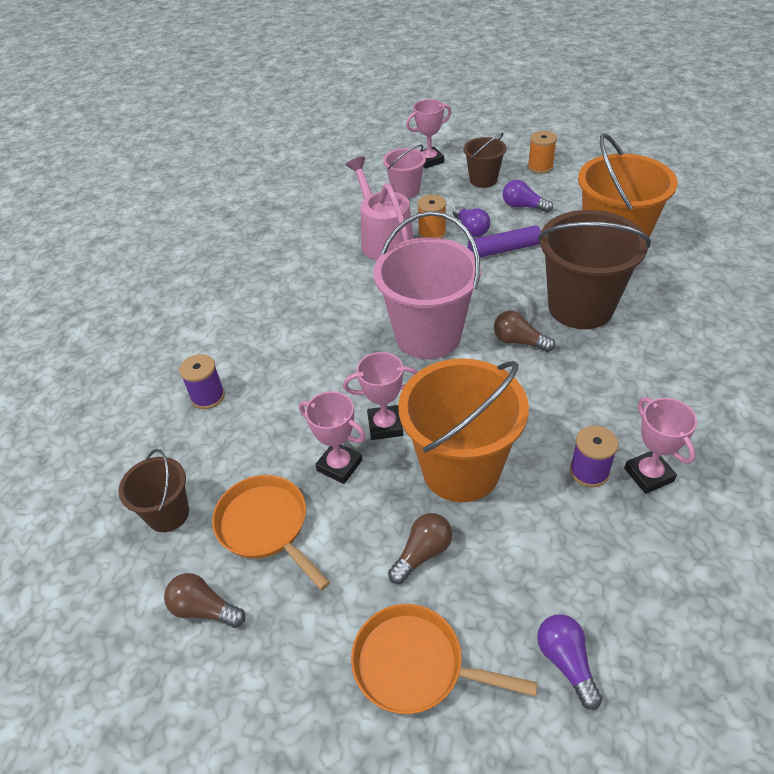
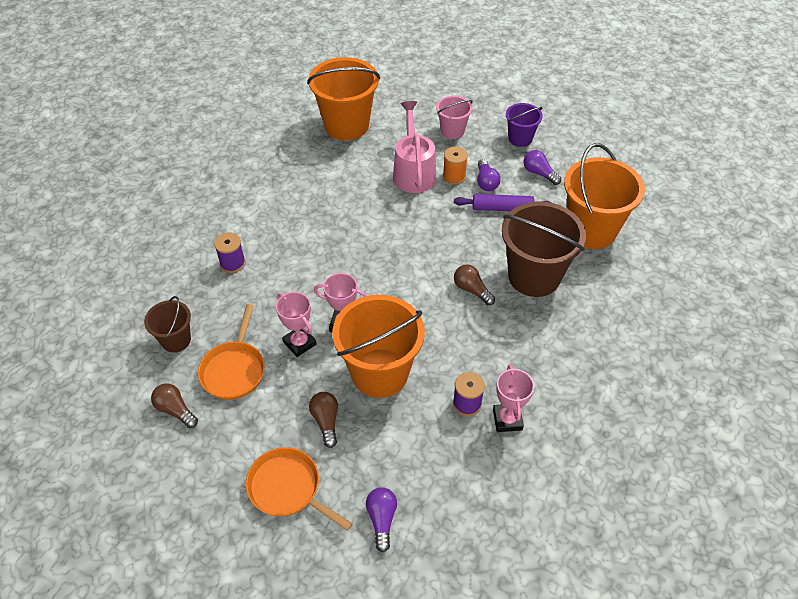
camera: 15 degrees right, 5 degrees up
(266, 526) = (234, 369): orange pan -> orange pan turned 150 degrees counterclockwise
(282, 215) = (346, 125): none -> orange bucket
(422, 553) = (326, 421): brown light bulb -> brown light bulb turned 75 degrees counterclockwise
(428, 335) = (407, 264): pink bucket -> none
(429, 161) = (486, 107): pink trophy -> none
(483, 180) = (520, 138): brown bucket -> purple bucket
(540, 167) = (574, 139): orange spool -> none

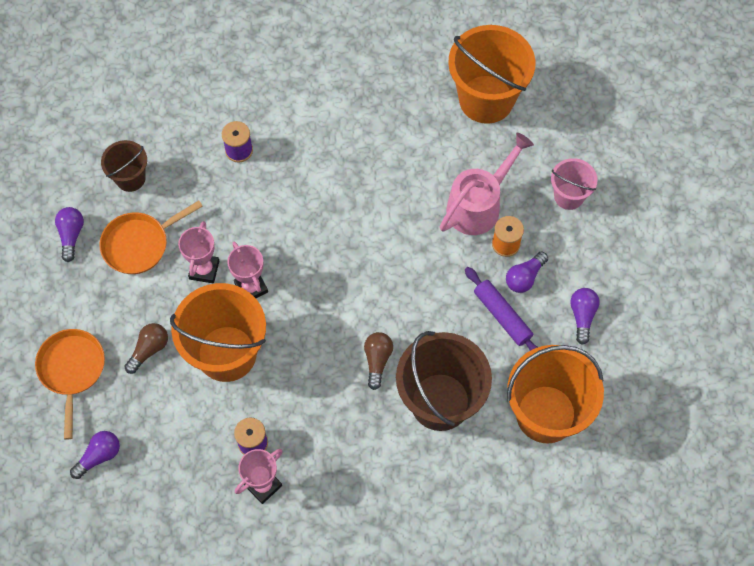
camera: 50 degrees right, 15 degrees up
(175, 410) = (71, 235): brown light bulb -> purple light bulb
(520, 138) = (617, 264): purple bucket -> none

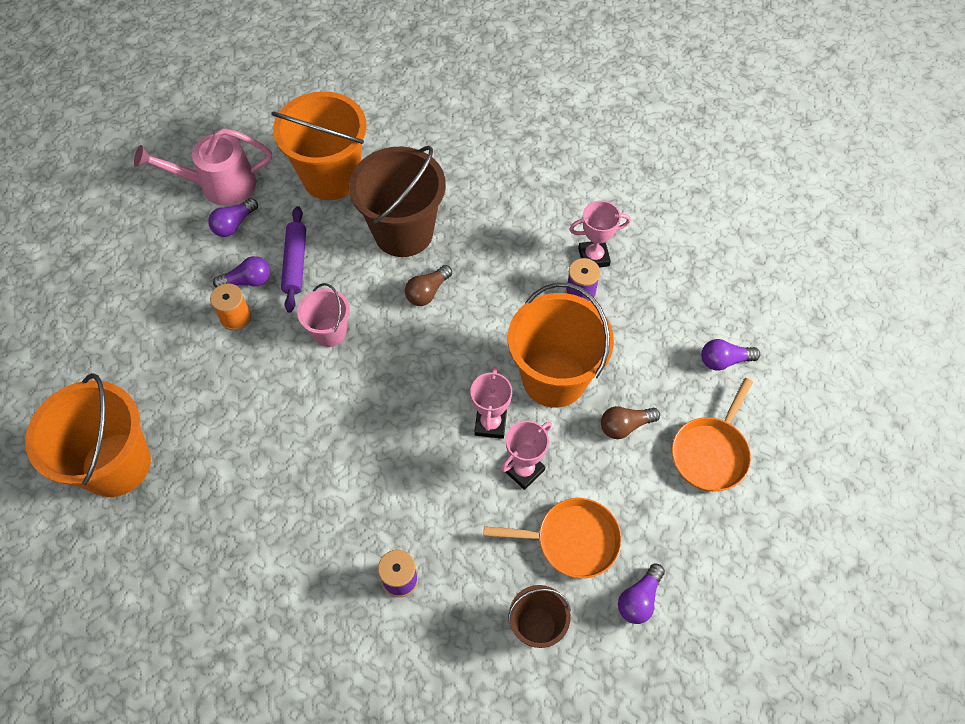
camera: 145 degrees left, 5 degrees down
(479, 204) = (224, 366): pink watering can -> pink watering can (219, 185)
(569, 196) = (143, 323): pink bucket -> pink bucket (330, 332)

